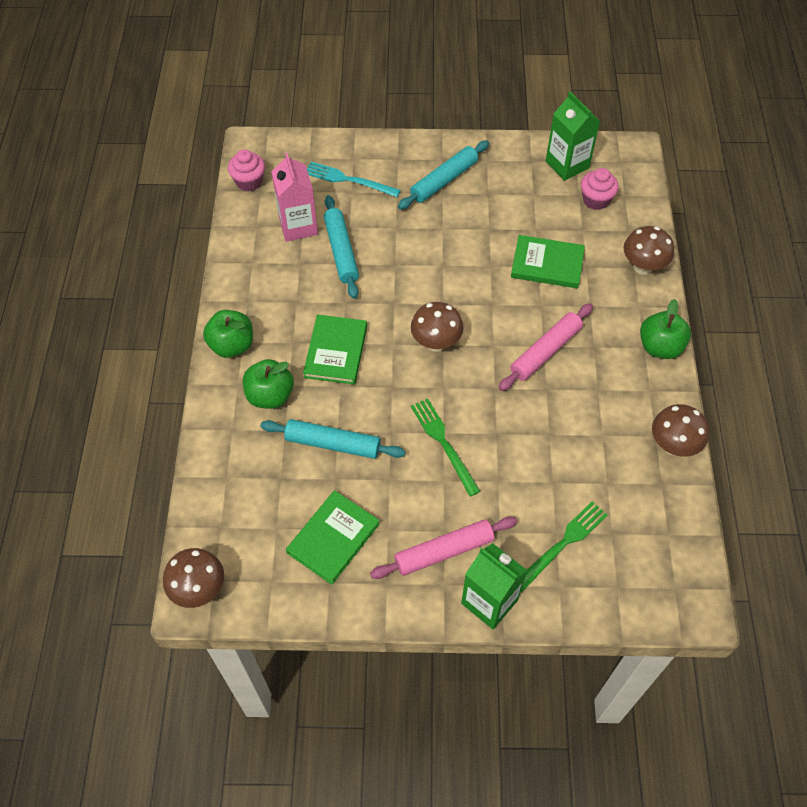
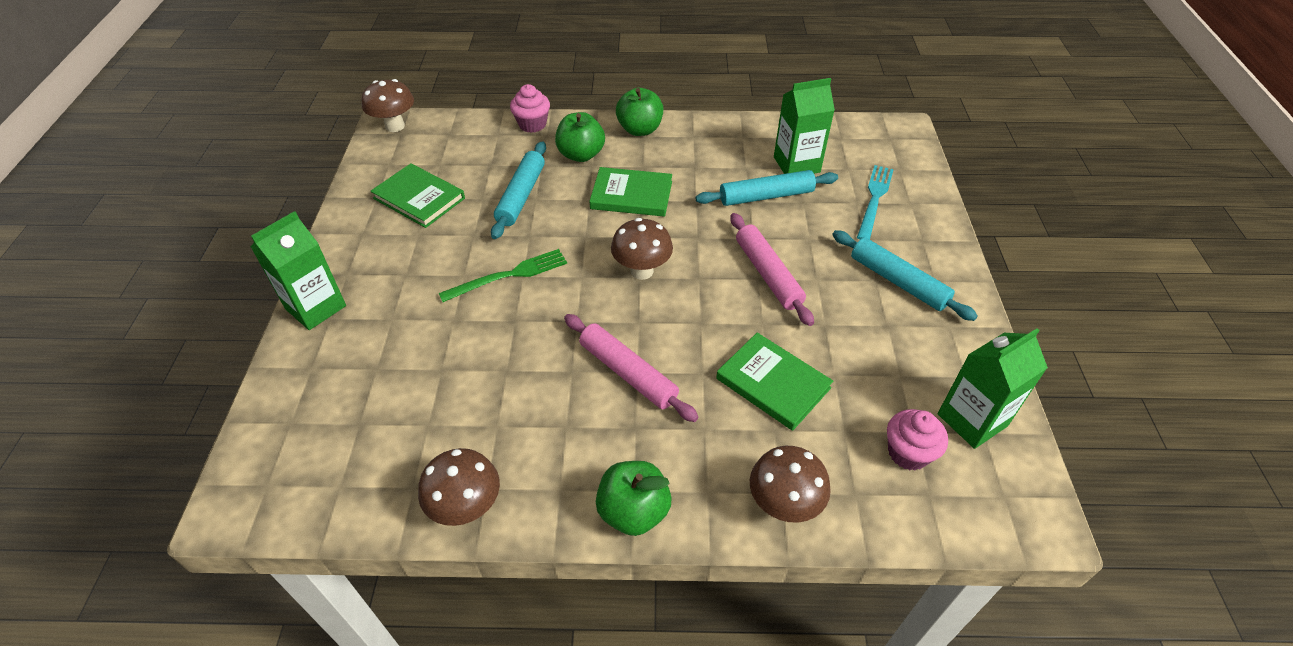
camera: 90 degrees right, 10 degrees down
(249, 182) = (851, 129): pink cupcake -> pink cupcake (532, 124)
(298, 226) = (796, 164): pink carton -> green carton
(444, 551) = (382, 274): pink rolling pin -> pink rolling pin (768, 274)
(547, 264) = (773, 383): green book -> green book turned 60 degrees counterclockwise
(562, 544) = (360, 373): green fork -> none

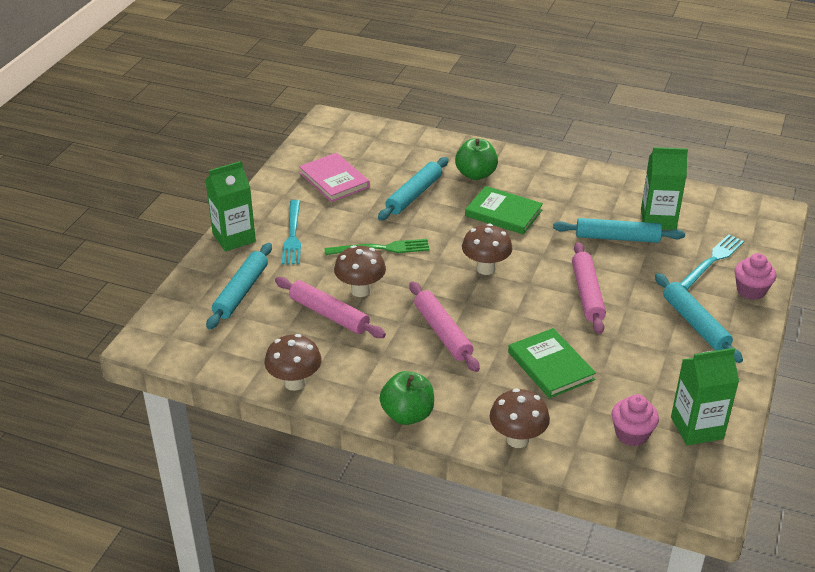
camera: 20 degrees right, 10 degrees down
(349, 385) = (241, 292): none -> turquoise rolling pin
(391, 284) = (292, 235): none -> turquoise fork
(395, 126) = (334, 123): brown mushroom -> brown mushroom (360, 290)
(419, 198) = (334, 180): green book -> pink book
(477, 387) = (329, 314): none -> pink rolling pin
(532, 124) = (446, 143): pink cupcake -> pink cupcake (751, 291)
(640, 129) = (534, 165): green apple -> none

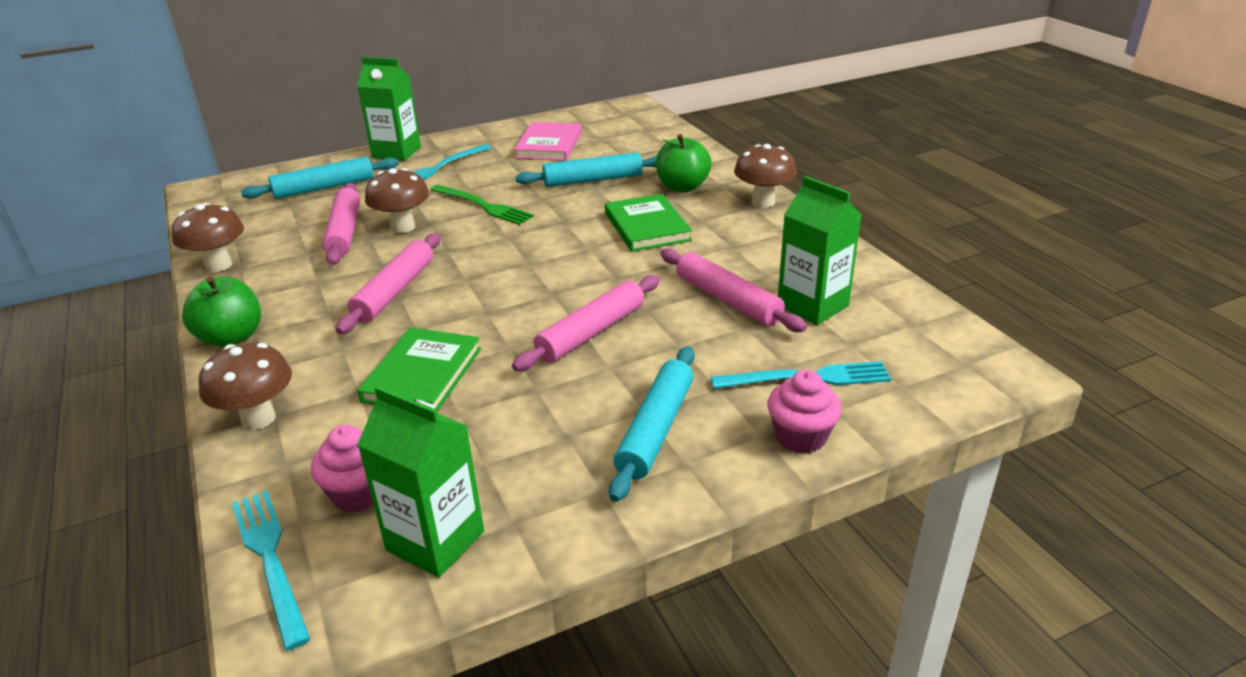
camera: 45 degrees right, 5 degrees down
(485, 268) = (537, 262): brown mushroom -> brown mushroom (763, 202)
(617, 238) = (727, 300): turquoise rolling pin -> pink rolling pin
(650, 483) = (270, 559): none -> turquoise fork

